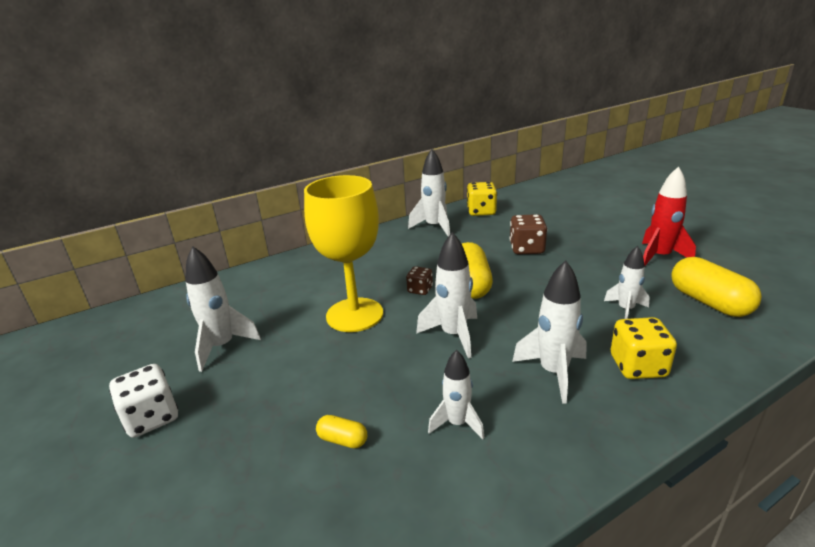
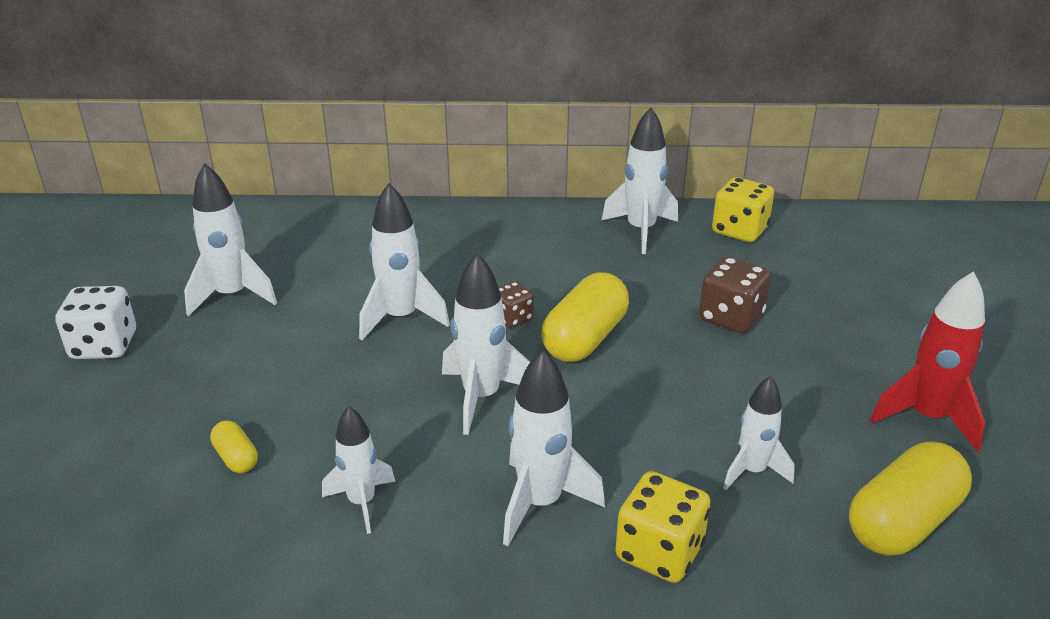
camera: 30 degrees right, 5 degrees up
(354, 315) = (401, 318): yellow goblet -> white rocket
(709, 302) = (902, 522): yellow capsule -> yellow capsule turned 45 degrees clockwise

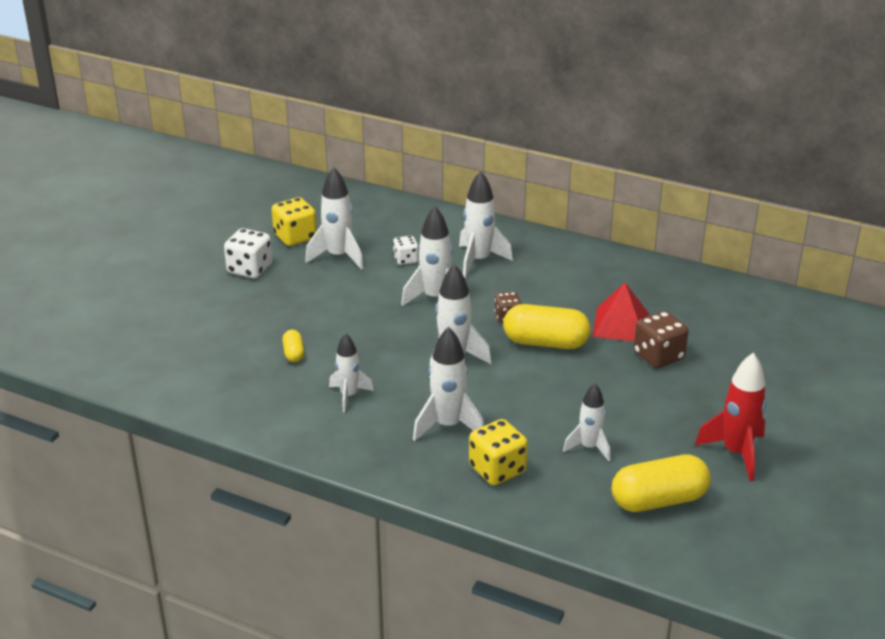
camera: 25 degrees right, 0 degrees up
(330, 277) = (405, 259): none -> white dice
(585, 338) = (545, 343): yellow capsule -> yellow capsule turned 45 degrees clockwise
(641, 231) = (645, 280): white rocket -> white rocket (478, 261)
(656, 290) = (621, 324): none -> red pyramid
(739, 230) = (722, 298): yellow dice -> yellow dice (295, 237)

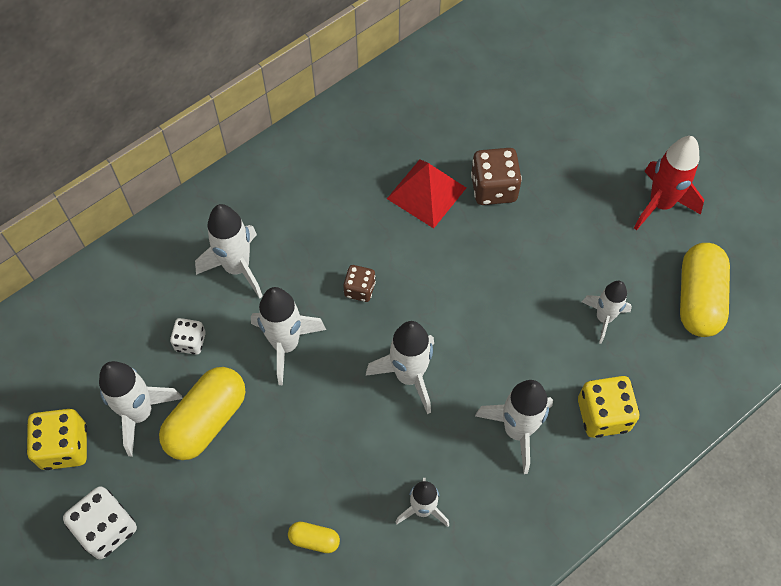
camera: 65 degrees left, 30 degrees up
(545, 343) = (423, 275): yellow capsule -> yellow capsule (206, 420)

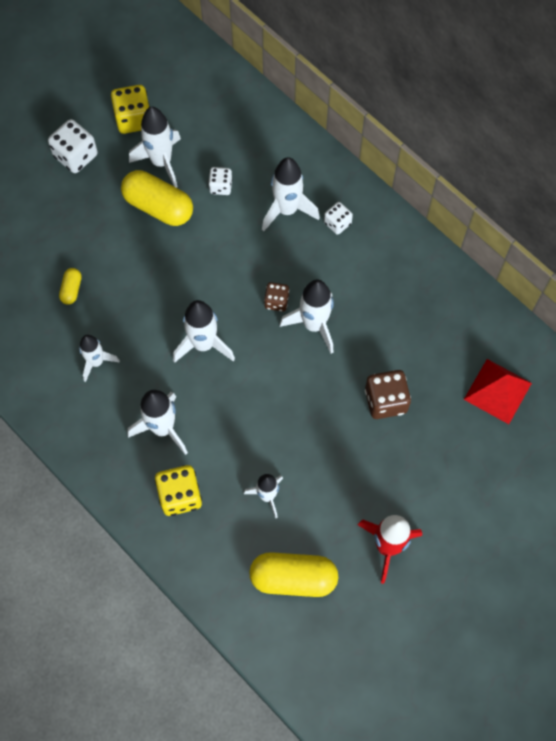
camera: 85 degrees right, 5 degrees up
(264, 215) = (337, 223): none -> white dice
(286, 344) = (223, 253): white rocket -> white rocket (314, 325)
(426, 193) = (373, 346): red pyramid -> red pyramid (497, 391)

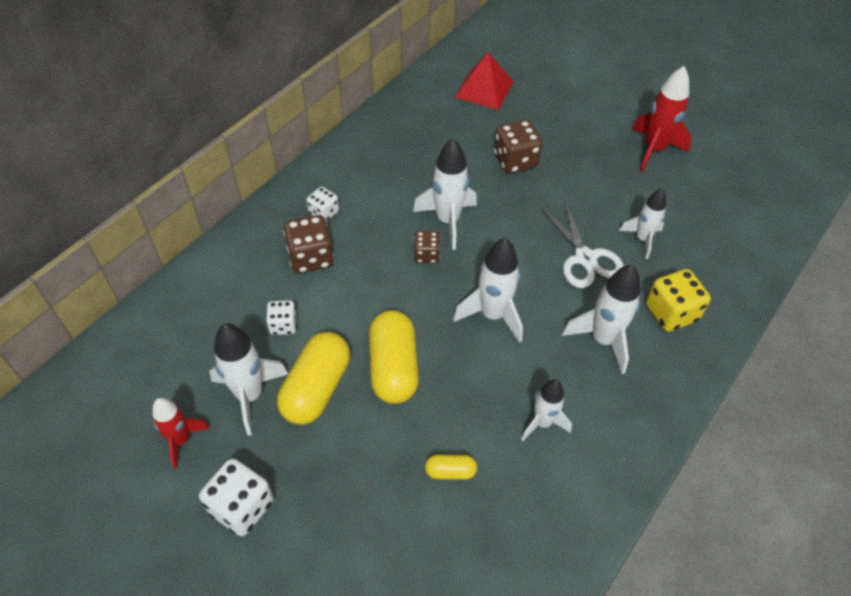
camera: 100 degrees left, 15 degrees down
(133, 119) = (181, 440): yellow dice -> red rocket
(253, 436) = (585, 258): none -> white scissors
(287, 210) = (311, 257): white rocket -> brown dice
(293, 578) = (712, 211): yellow capsule -> yellow capsule (393, 367)

